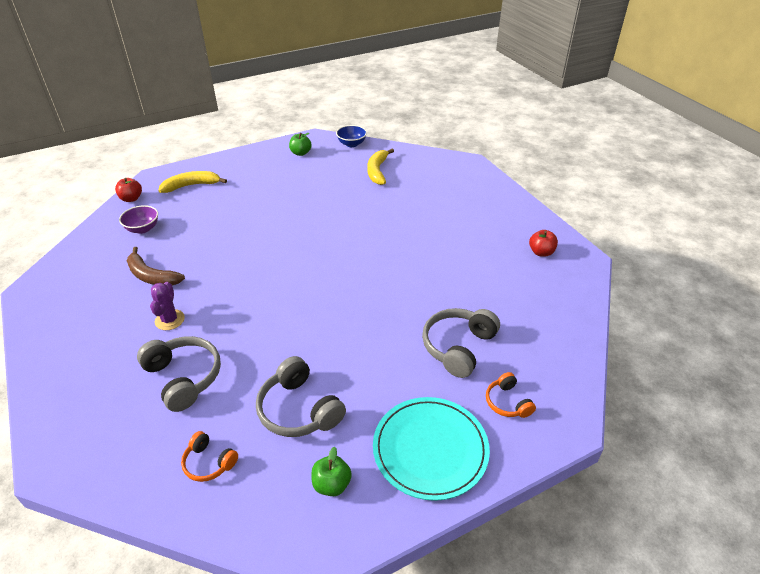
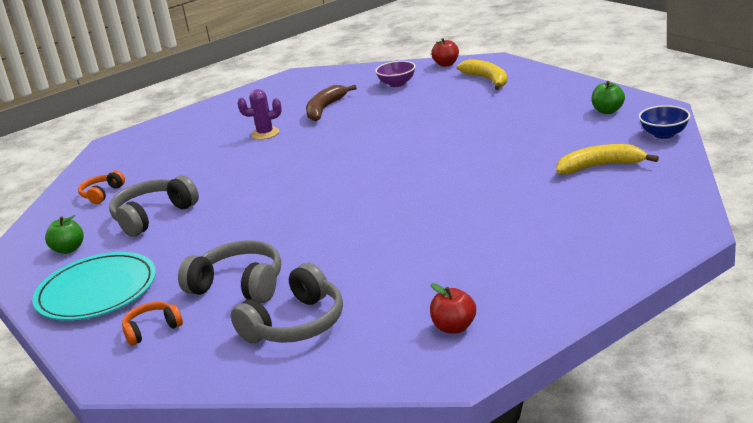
camera: 85 degrees right, 15 degrees down
(183, 377) = (193, 159): grey headphones -> grey headphones (296, 324)

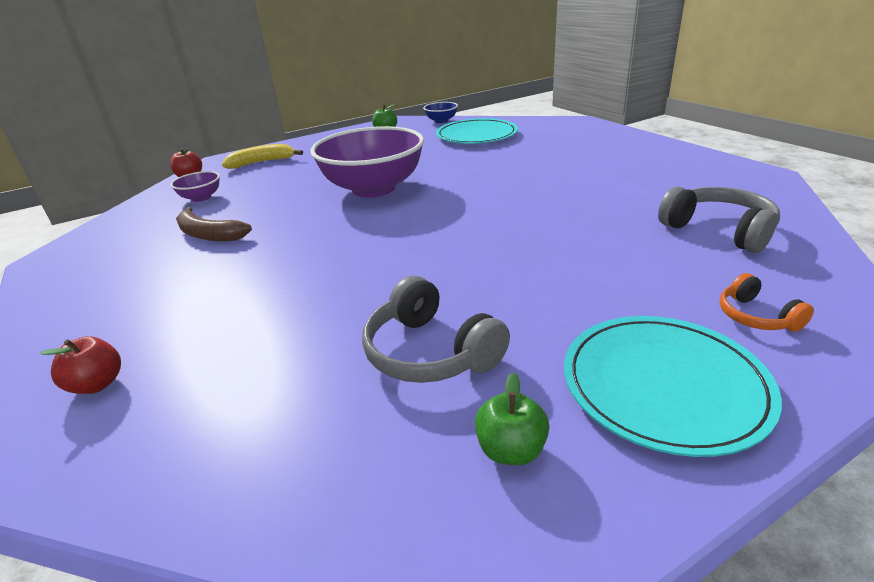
camera: 85 degrees left, 5 degrees up
(102, 194) = (289, 435): orange headphones -> none
(239, 285) = (646, 264): grey headphones -> none
(265, 133) = (230, 272): purple cactus -> none
(415, 145) = (373, 188): none -> purple bowl
(454, 327) = (706, 174): red apple -> red apple (97, 384)
(600, 166) = (476, 135): yellow banana -> turquoise plate

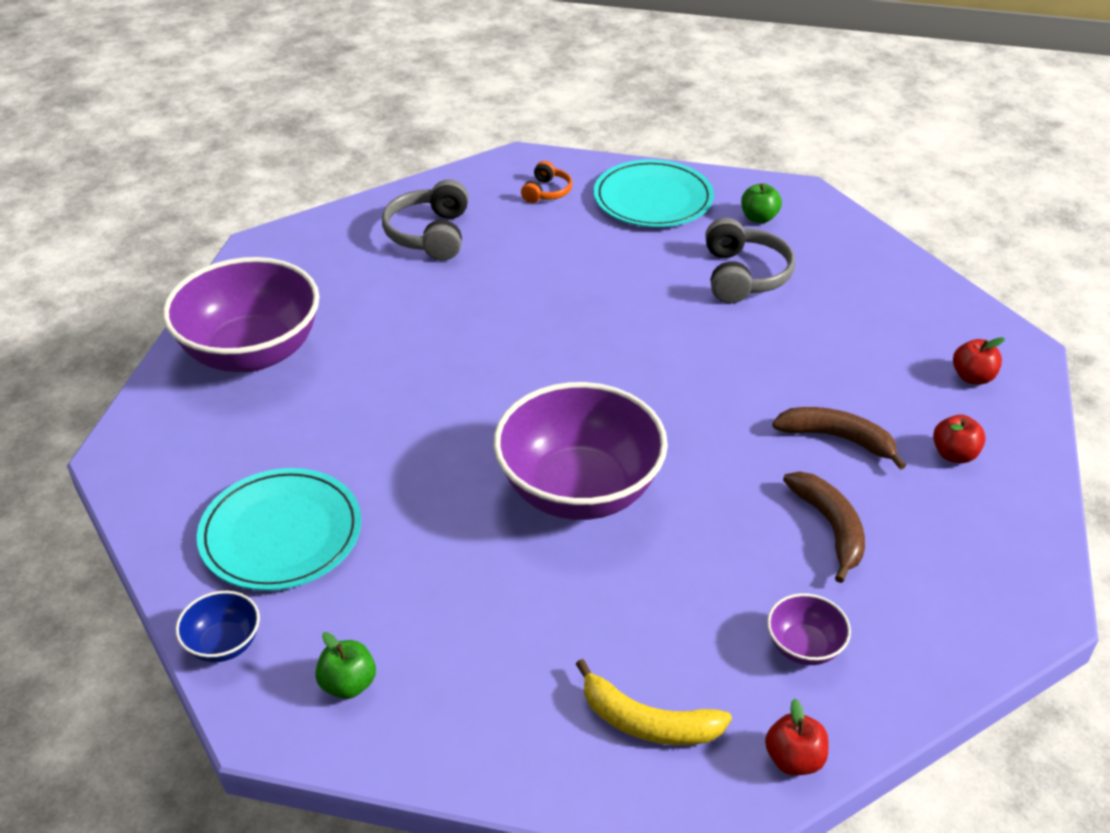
camera: 140 degrees left, 10 degrees up
(117, 308) = (954, 454): none -> red apple
(228, 274) = (837, 438): none -> brown banana
(626, 152) = (252, 352): none -> purple bowl

